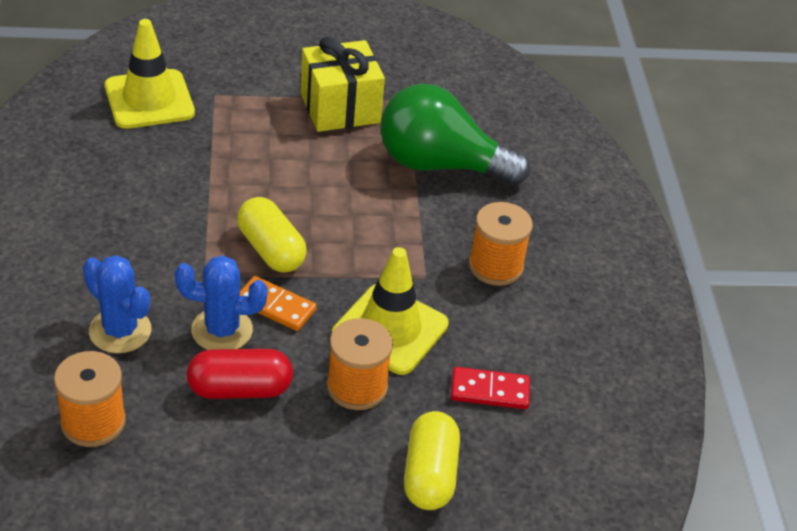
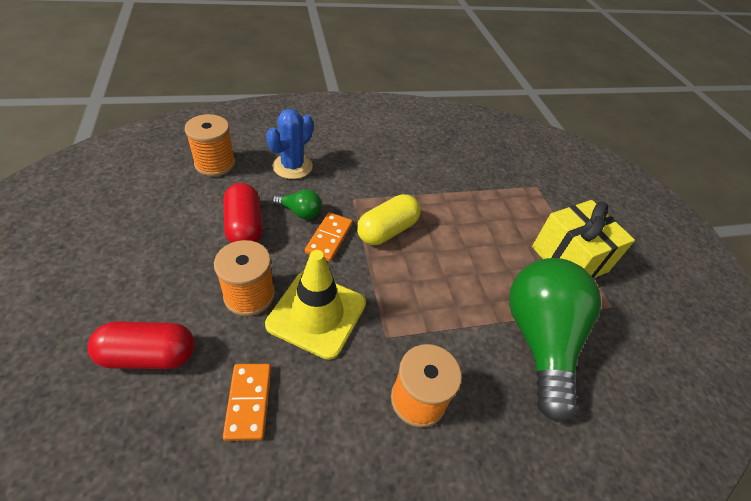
camera: 80 degrees right, 5 degrees up
(149, 100) = (511, 156): yellow traffic cone -> none
(222, 330) = (300, 212): blue cactus -> green light bulb
(429, 475) = (149, 355): yellow capsule -> red capsule
(489, 391) = (248, 402): red domino -> orange domino

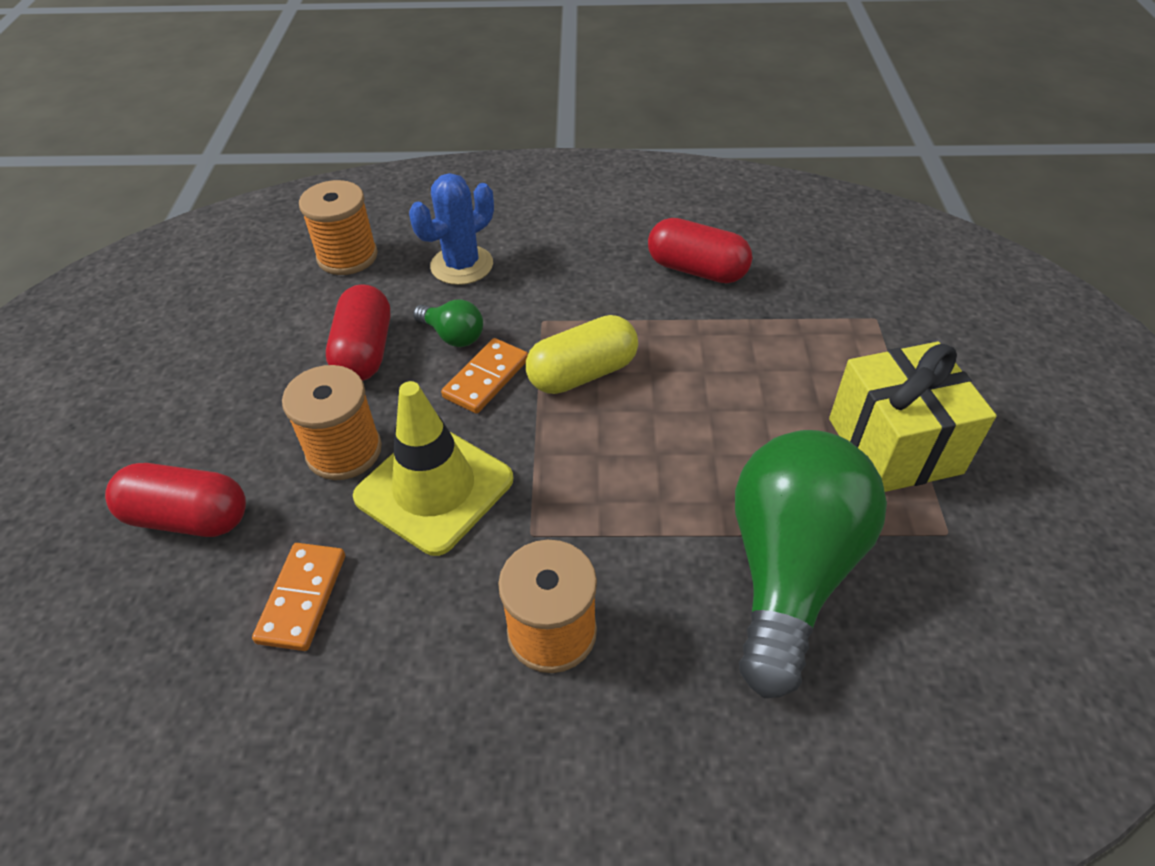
camera: 20 degrees right, 0 degrees up
(433, 163) = (697, 270): none -> red capsule

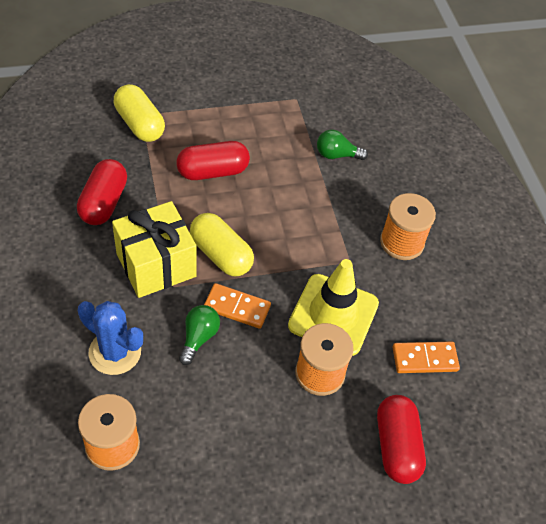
camera: 110 degrees left, 5 degrees up
(365, 351) = (226, 392): red capsule -> red capsule (213, 171)
(789, 571) = (336, 155): green light bulb -> green light bulb, size x0.42
(853, 314) = (139, 124): none -> yellow capsule
(894, 445) = (245, 113): yellow gift -> yellow gift (156, 265)

